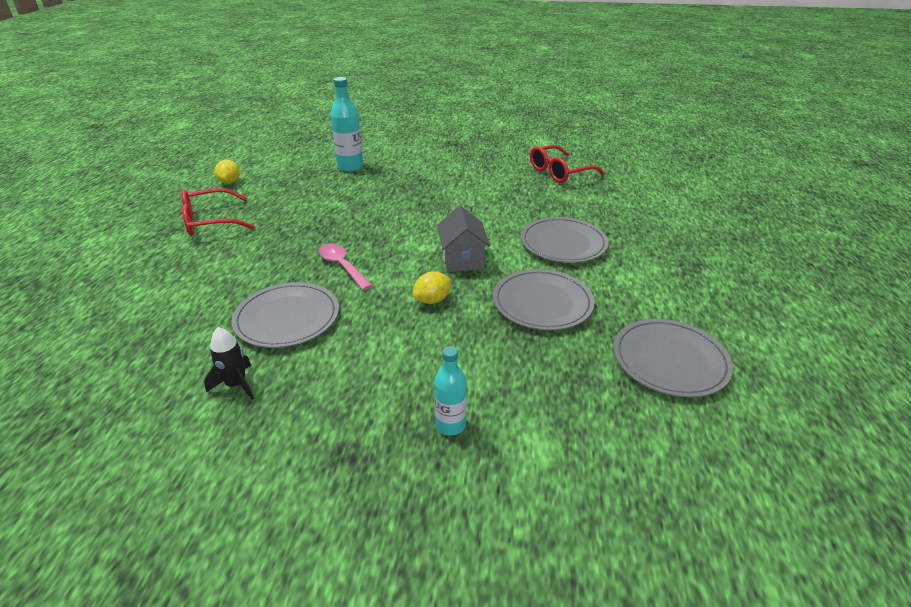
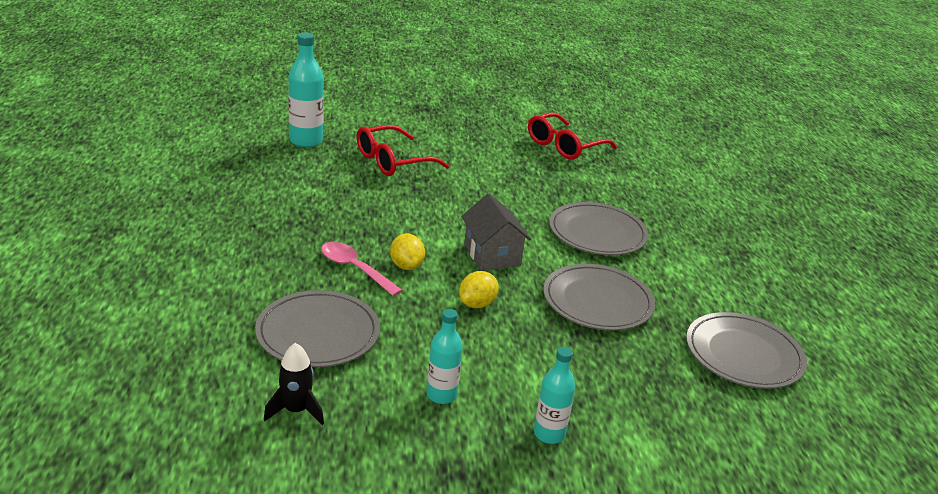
camera: 15 degrees left, 5 degrees down
(210, 221) = (157, 218): red glasses -> red glasses (392, 161)
(230, 182) = (154, 163): yellow lemon -> yellow lemon (406, 266)
(367, 380) = (441, 395): none -> turquoise bottle

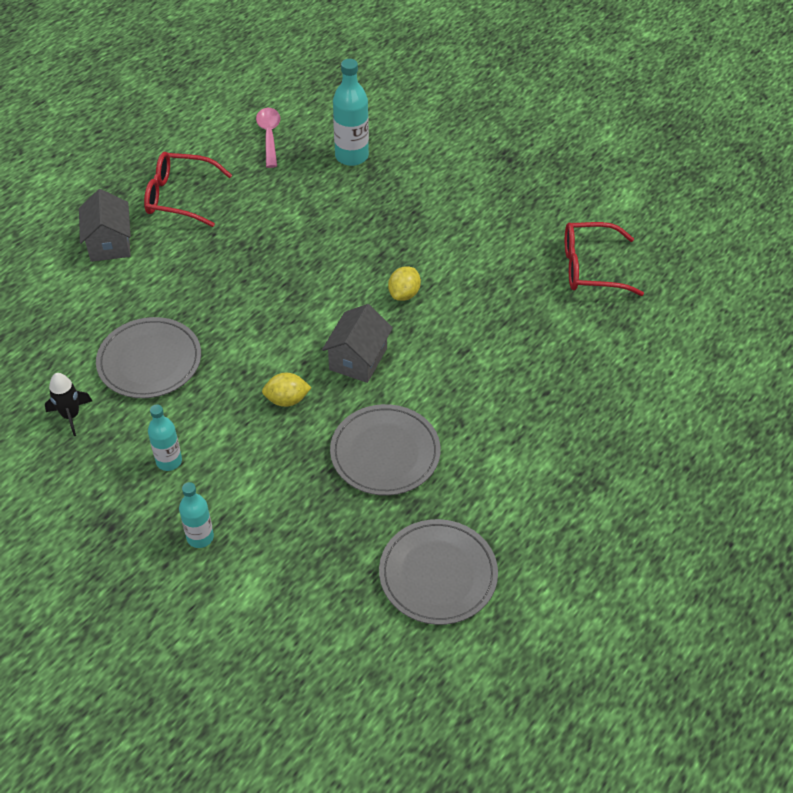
camera: 45 degrees right, 20 degrees up
(156, 267) = (109, 243): none -> grey house
(355, 269) = (237, 316): pink spoon -> pink spoon (269, 136)
(392, 161) = (398, 213): red glasses -> red glasses (179, 197)
(406, 266) = (278, 334): yellow lemon -> yellow lemon (404, 294)
(597, 233) = (481, 385): grey plate -> none

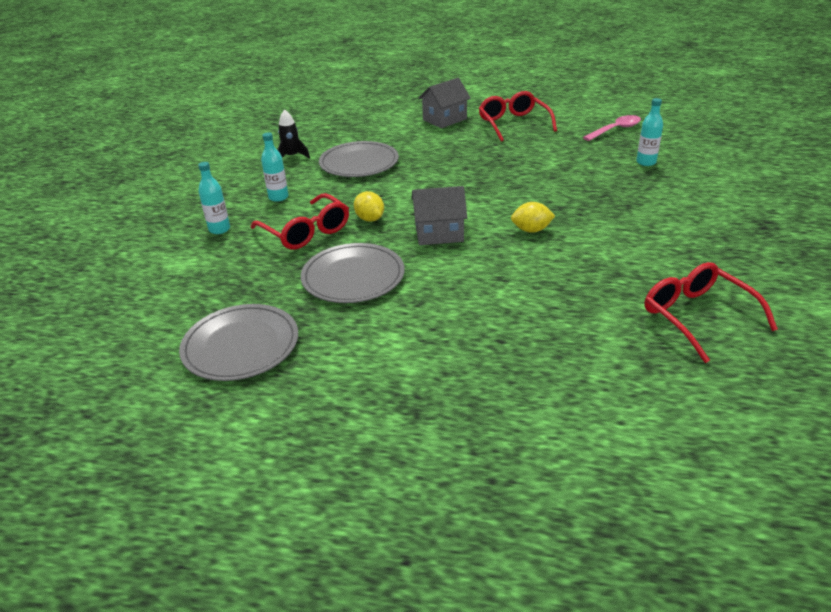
camera: 65 degrees right, 15 degrees down
(270, 461) = (306, 232): none -> red glasses
(351, 156) = (646, 162): turquoise bottle -> turquoise bottle, size x0.63

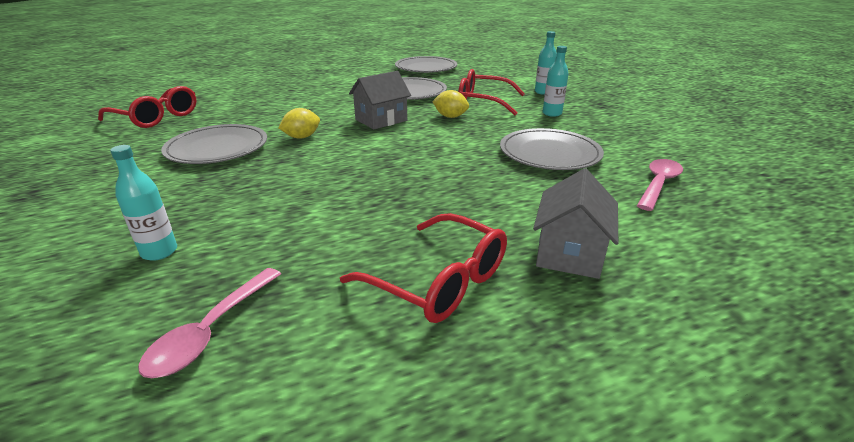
camera: 145 degrees right, 5 degrees down
(292, 156) = (628, 143): black rocket -> none
(341, 132) = (658, 184): none -> pink spoon
(615, 237) = (217, 148): none -> grey plate

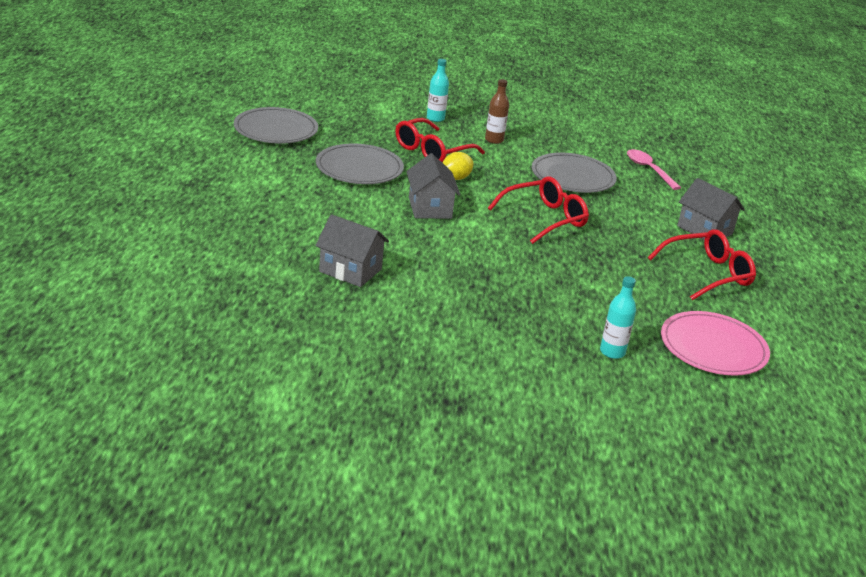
camera: 65 degrees left, 0 degrees up
(157, 117) = (278, 316): red glasses -> red glasses (544, 219)
(211, 331) = (713, 347): pink spoon -> pink plate
(217, 148) = (424, 298): grey plate -> none
(243, 120) = (350, 270): none -> grey house
(302, 137) = (436, 254): yellow lemon -> none
(552, 113) = (494, 140): turquoise bottle -> brown bottle

